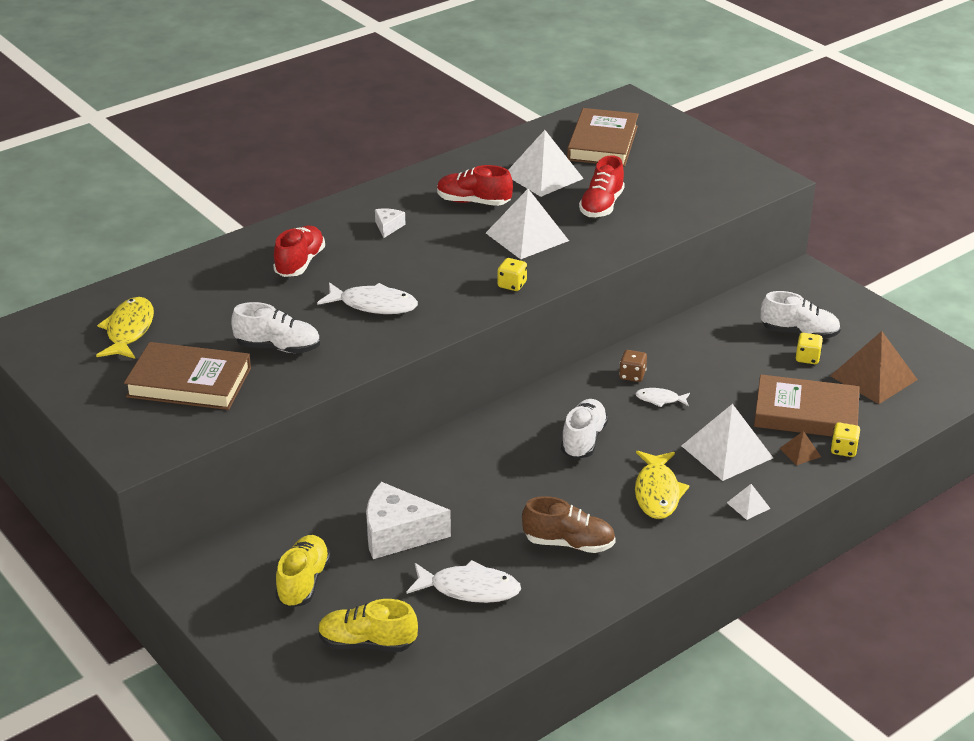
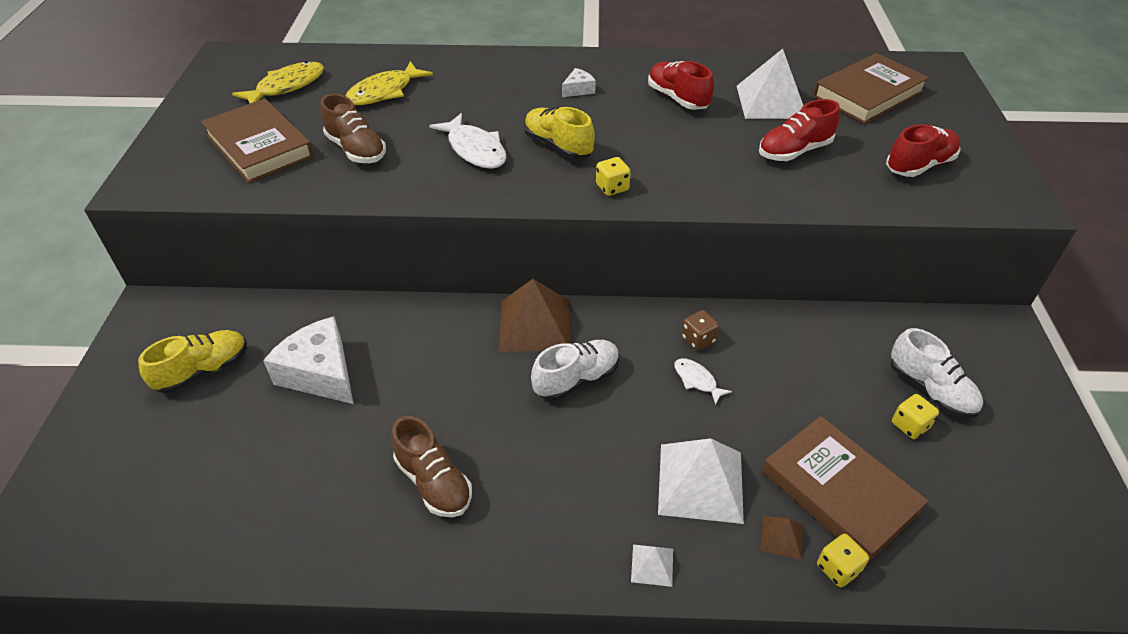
camera: 40 degrees right, 10 degrees up
(278, 347) = (356, 150): white shoe -> brown shoe
(300, 263) = (471, 89): red shoe -> red shoe (919, 165)
(367, 643) = (164, 464): yellow shoe -> yellow shoe (558, 146)
(469, 589) = (299, 469): white fish -> none
(527, 237) = (685, 149): white pyramid -> none
(657, 492) = (578, 483): yellow fish -> yellow fish (384, 92)
(873, 377) = (970, 496): brown pyramid -> brown pyramid (534, 325)

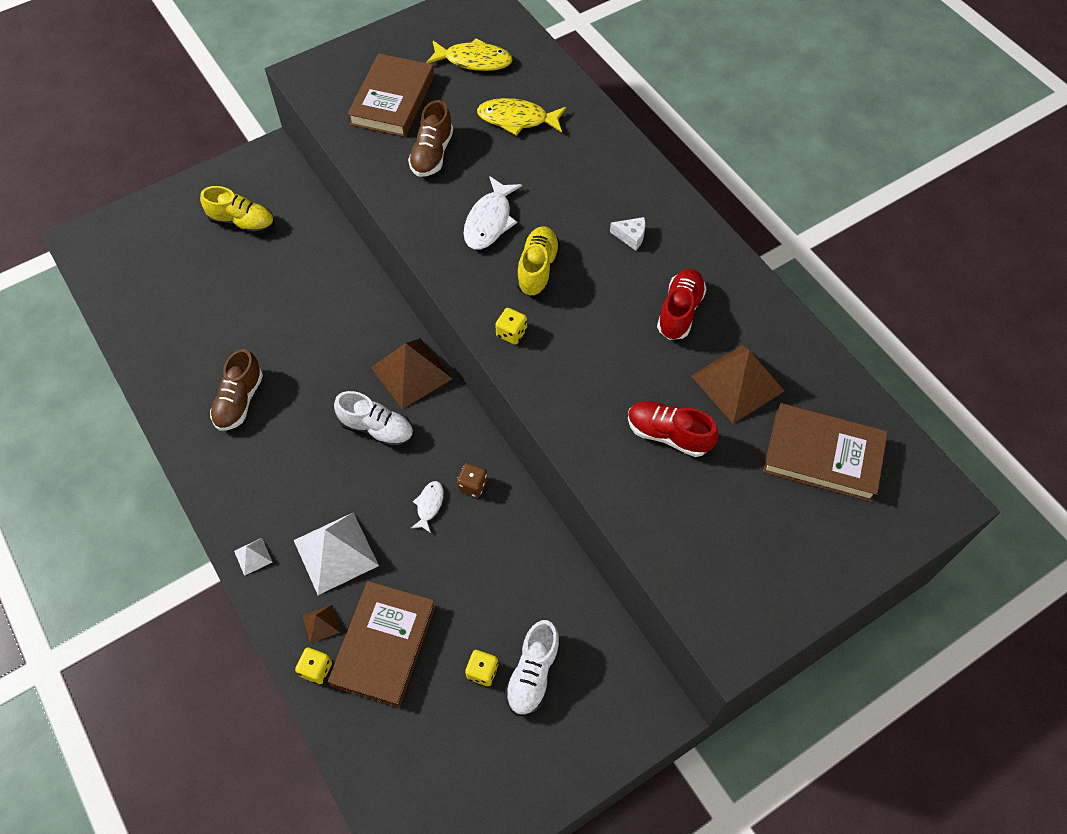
camera: 55 degrees right, 15 degrees up
(320, 373) = (282, 282): white cheese -> none
(771, 101) = (737, 383): white pyramid -> brown pyramid
(919, 165) = (727, 541): red shoe -> none

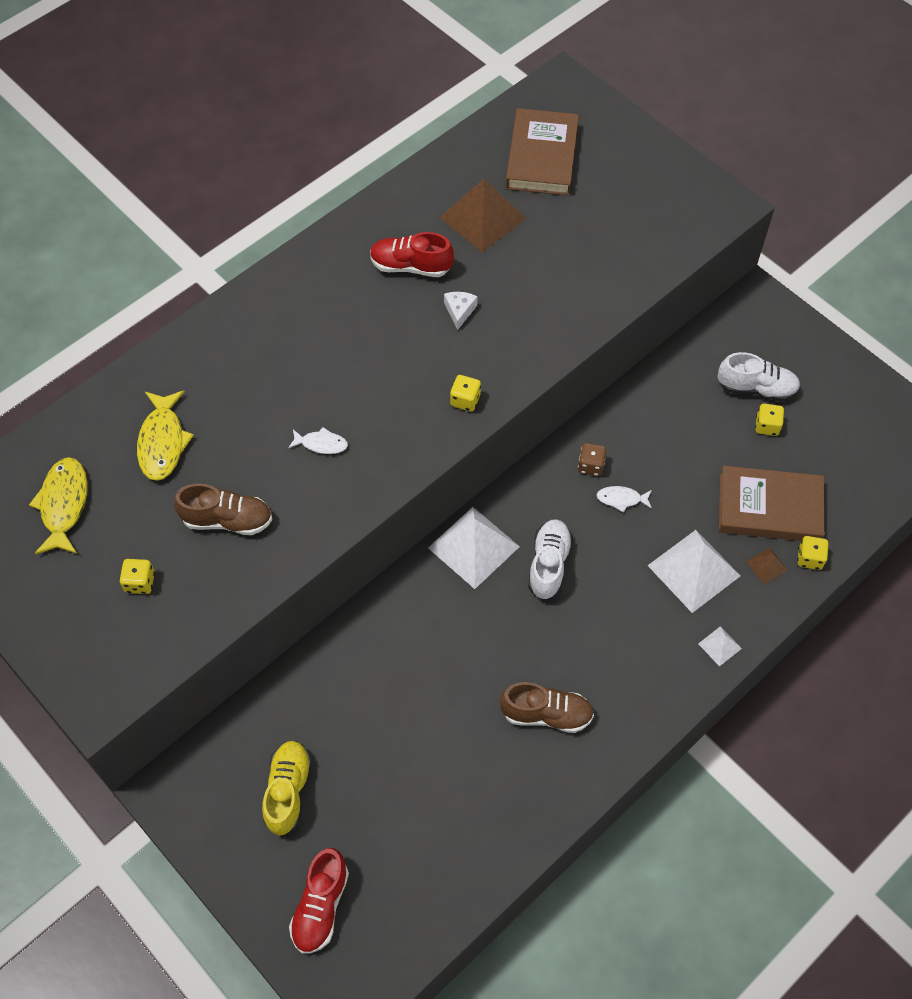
camera: 100 degrees left, 0 degrees up
(392, 100) = (140, 582): brown book -> yellow dice
(411, 373) = (473, 547): brown pyramid -> white pyramid
(489, 221) = (321, 444): white fish -> white fish, size x0.56
(537, 269) = (379, 390): yellow shoe -> none
(631, 236) = (323, 314): white cheese -> white cheese (459, 311)
(668, 434) = (549, 263): red shoe -> red shoe (320, 906)

